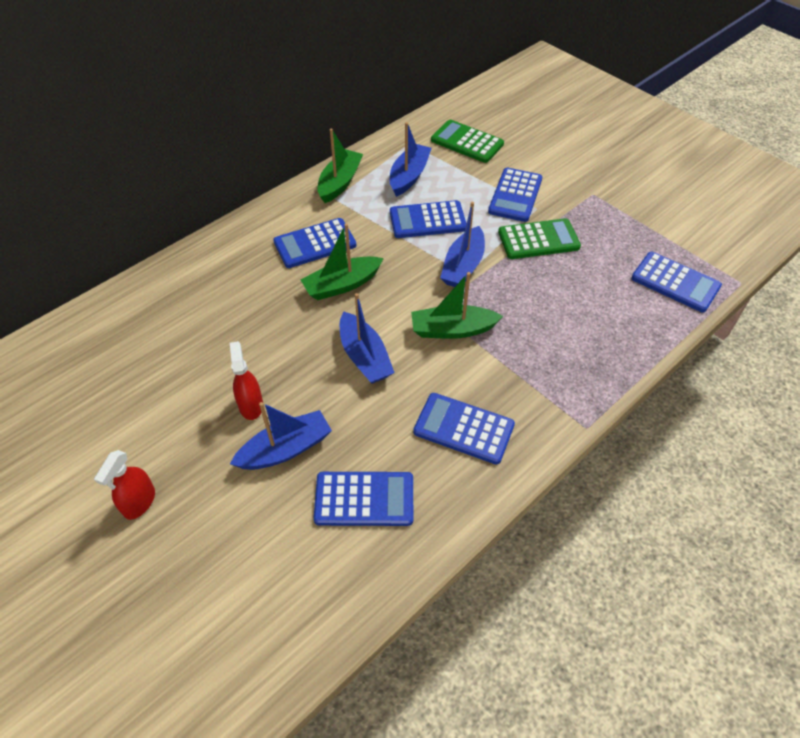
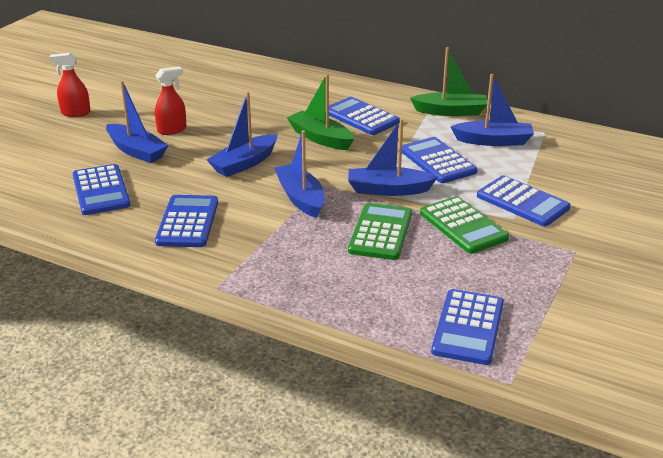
camera: 70 degrees right, 20 degrees down
(452, 329) = (301, 198): green boat -> blue boat
(467, 142) = (582, 161): green calculator -> green calculator (381, 232)
(515, 195) = (522, 202): blue calculator -> blue calculator turned 135 degrees counterclockwise

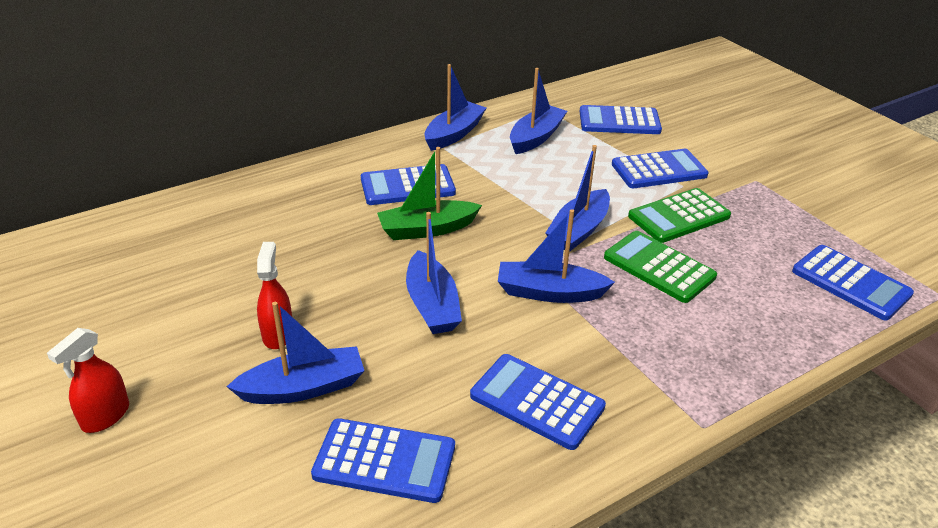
camera: 60 degrees left, 5 degrees up
(438, 161) = (547, 181): blue calculator -> blue calculator (619, 121)
(450, 111) = (454, 134): green boat -> blue boat
(463, 226) = (679, 216): green calculator -> green calculator turned 150 degrees clockwise

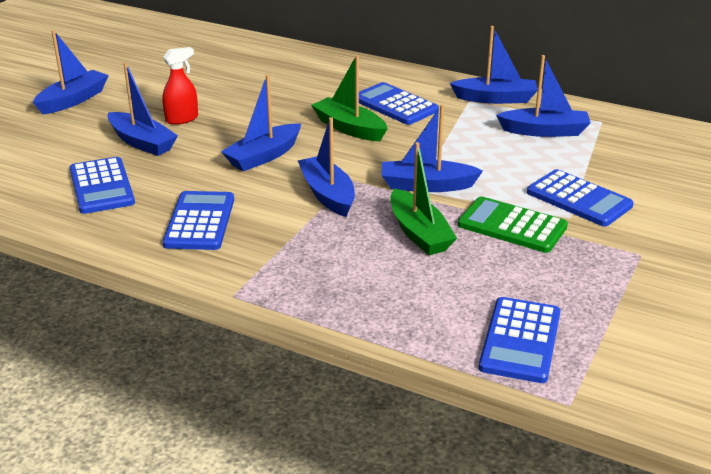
camera: 60 degrees right, 5 degrees down
(105, 416) = (73, 100): red spray bottle -> blue boat
(619, 121) = (638, 160): blue calculator -> none
(659, 267) = (419, 233): green calculator -> green boat

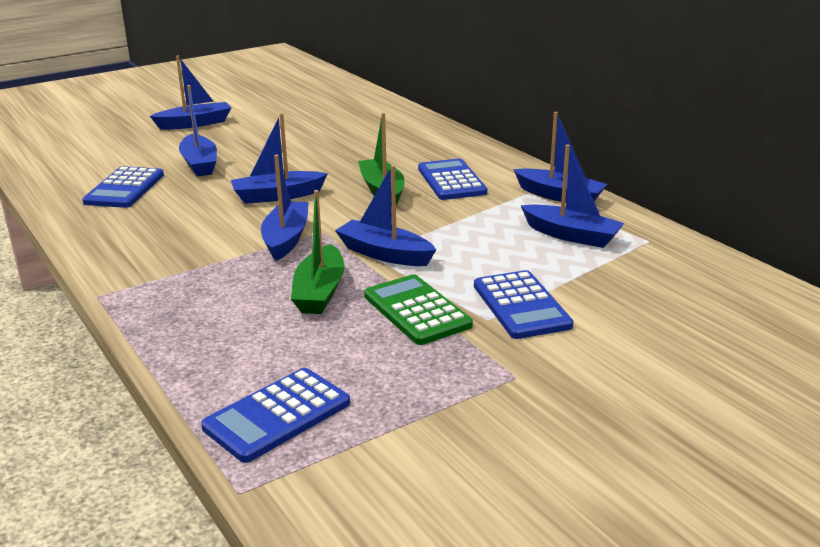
camera: 30 degrees right, 5 degrees down
(182, 119) = (254, 153): red spray bottle -> none
(200, 222) = (156, 233): blue calculator -> none

